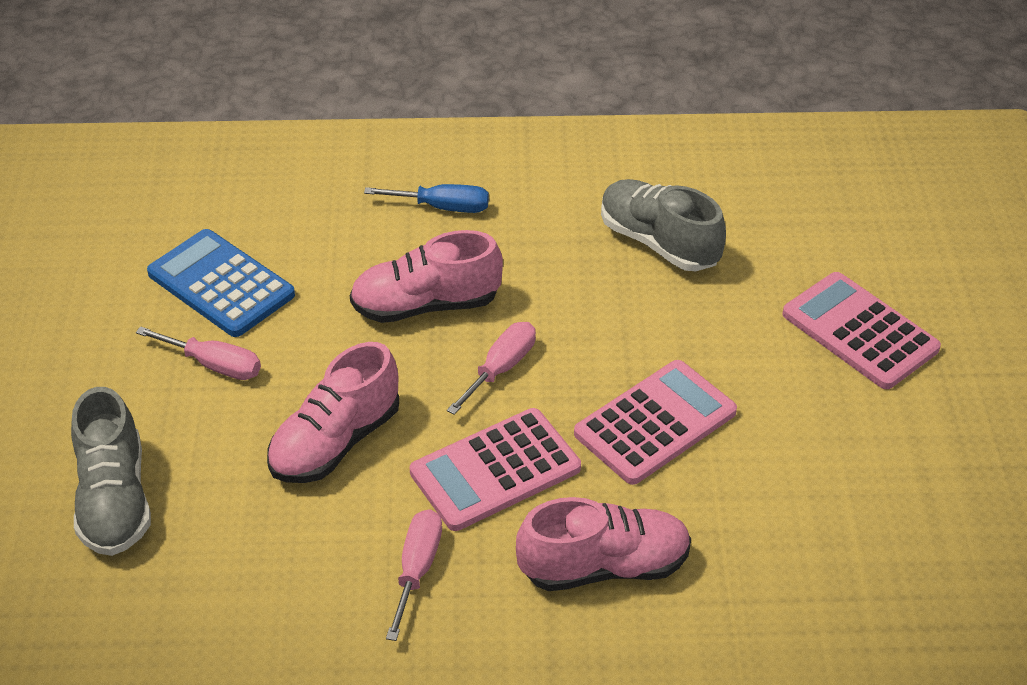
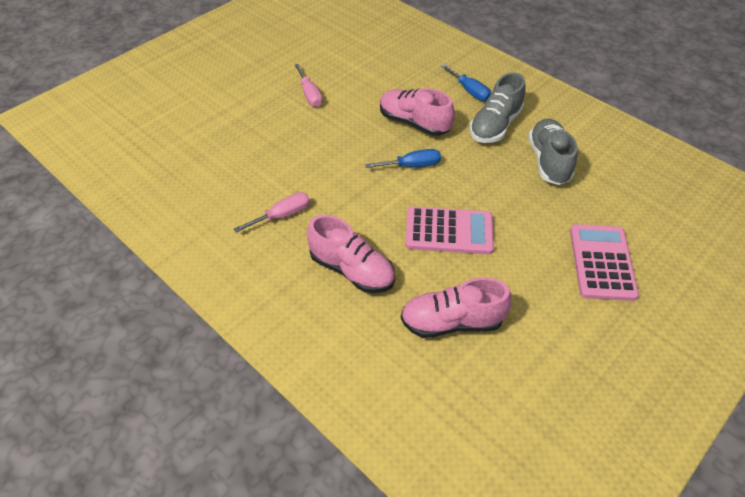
camera: 45 degrees right, 5 degrees up
(114, 500) = (220, 117): grey shoe -> grey shoe (495, 126)
(221, 284) = (349, 68): blue calculator -> none
(335, 442) = (315, 149): pink shoe -> pink shoe (452, 322)
(495, 470) = (359, 201): pink calculator -> none
(501, 368) = (412, 166): pink screwdriver -> blue screwdriver

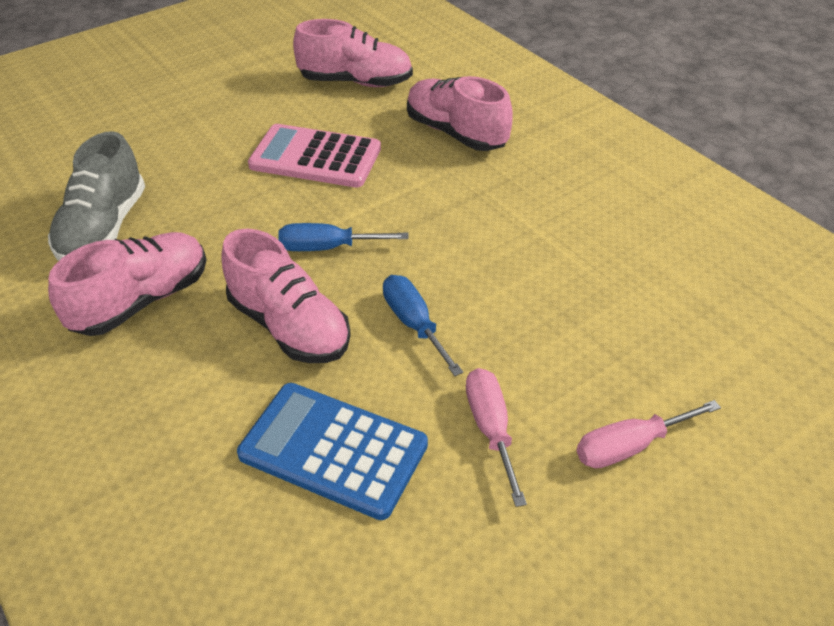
camera: 170 degrees left, 5 degrees down
(282, 215) = (546, 201): pink screwdriver -> pink screwdriver (629, 446)
(374, 81) = (333, 450): none -> blue calculator
(469, 91) = (135, 388): blue screwdriver -> blue screwdriver (414, 324)
(495, 126) = (142, 301): grey shoe -> pink shoe
(602, 262) = (149, 109): pink calculator -> none

